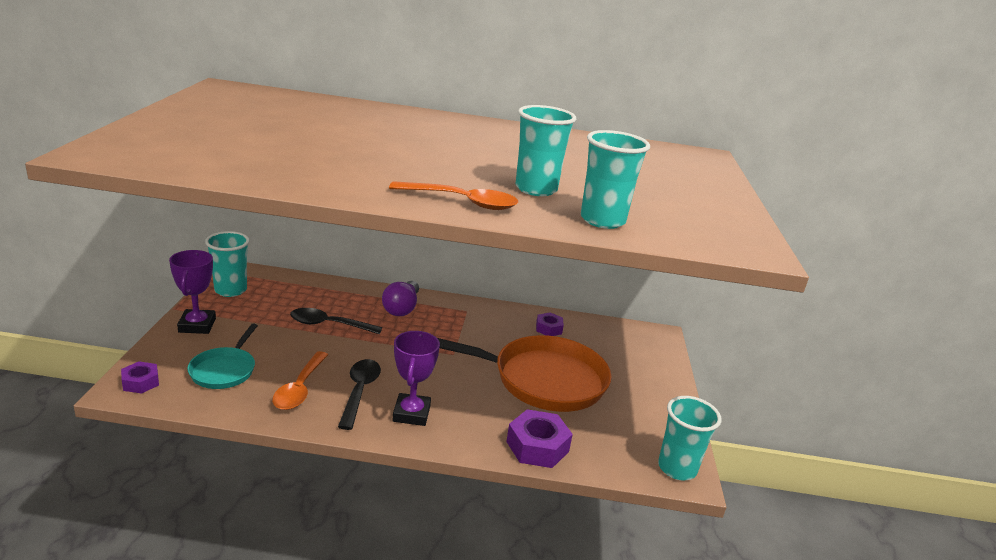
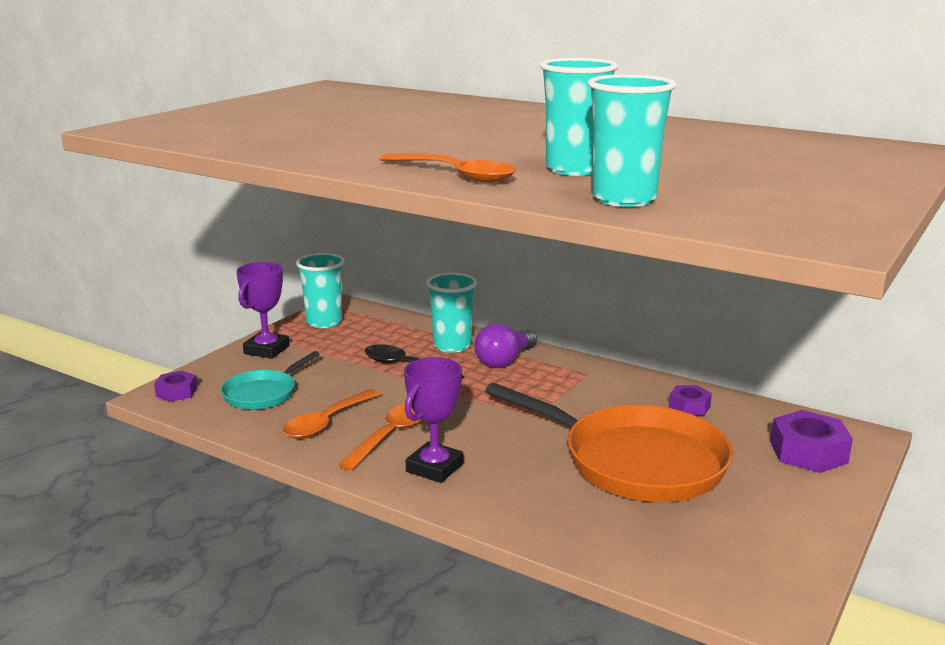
camera: 30 degrees right, 5 degrees down
(359, 391) = (390, 436): black spoon -> orange spoon
(537, 446) = (571, 532): purple nut -> purple nut (808, 452)
(677, 468) = (766, 600): turquoise cup -> turquoise cup (452, 346)

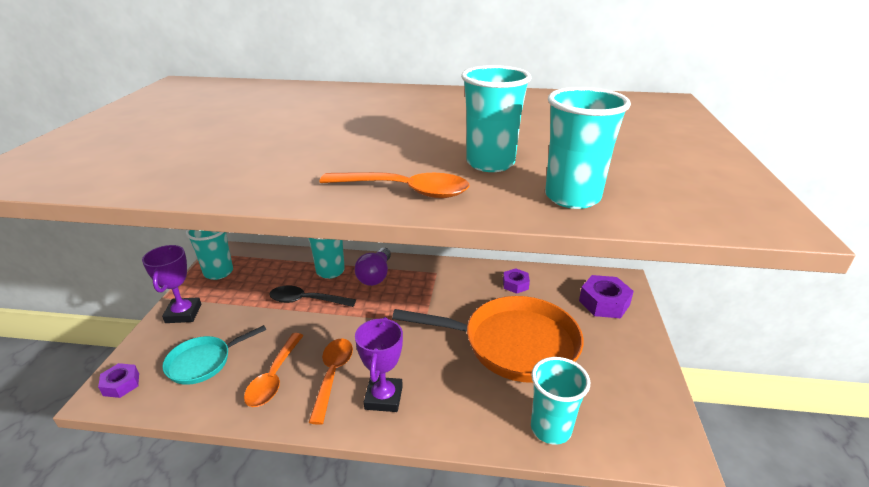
camera: 25 degrees left, 10 degrees up
(263, 393) = (203, 362): turquoise pan -> turquoise pan turned 45 degrees clockwise
(618, 545) = (550, 428): none -> turquoise cup

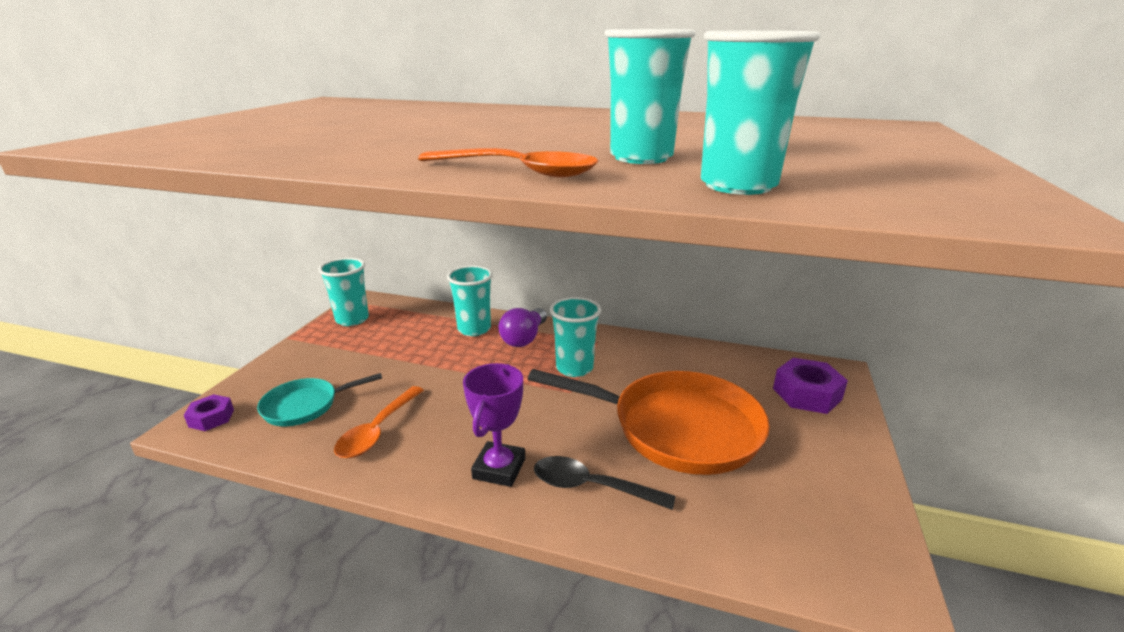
camera: 10 degrees right, 5 degrees down
(183, 313) = (301, 355): purple trophy -> none
(306, 300) = (438, 356): black spoon -> black spoon (591, 487)
(332, 375) = (445, 436): orange spoon -> none
(515, 284) = (693, 363): purple nut -> none
(550, 428) = (708, 534): turquoise cup -> turquoise cup (574, 368)

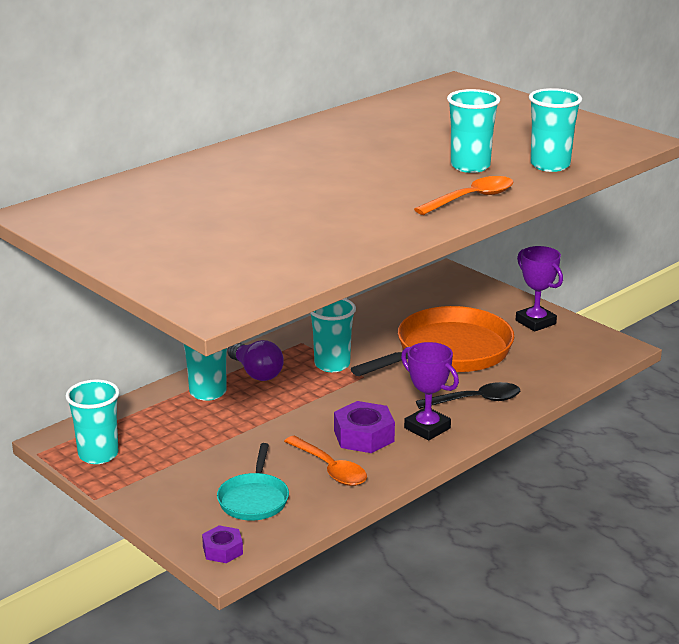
camera: 60 degrees left, 0 degrees up
(591, 487) = (476, 400): black spoon -> black spoon turned 150 degrees counterclockwise
(807, 394) = (459, 294): purple nut -> purple nut (364, 436)
(832, 473) = (535, 322): none -> purple trophy

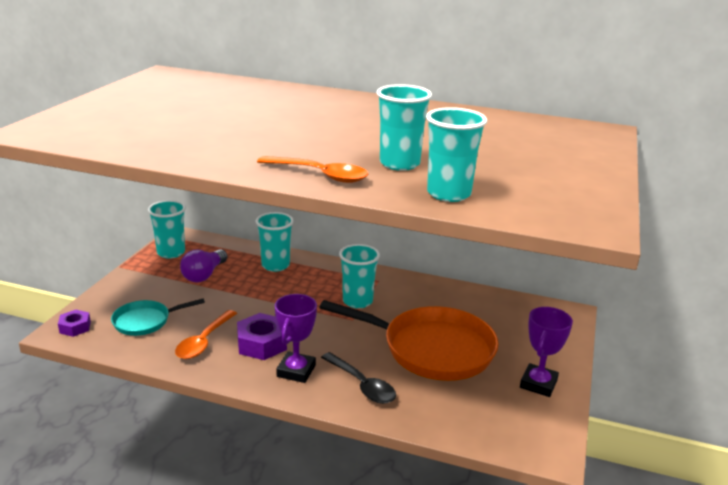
camera: 60 degrees right, 0 degrees up
(256, 372) = (317, 275): purple light bulb -> purple light bulb (204, 275)

